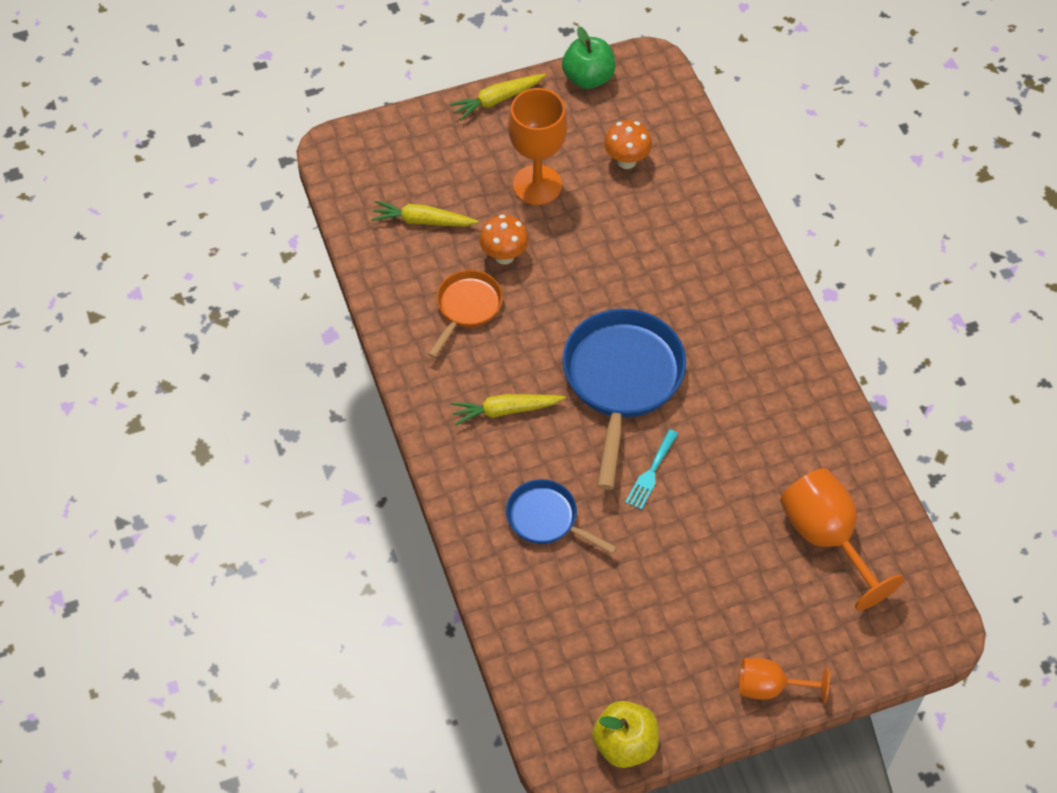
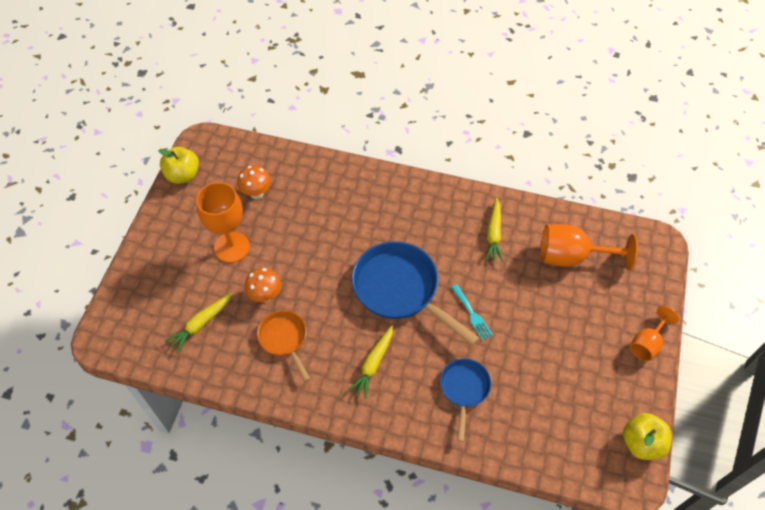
camera: 55 degrees left, 0 degrees up
(497, 100) = (153, 229): yellow carrot -> yellow carrot (494, 234)
(546, 519) = (464, 389): blue pan -> blue pan turned 120 degrees clockwise
(588, 78) = (183, 175): green apple -> yellow apple

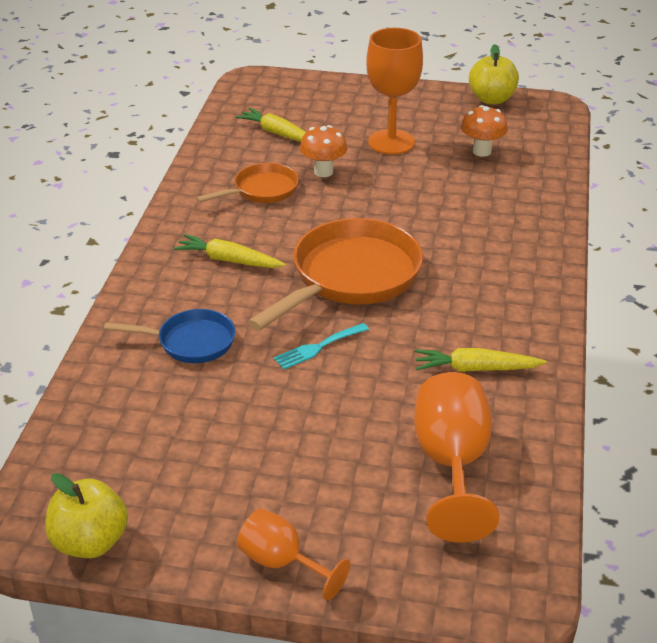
camera: 85 degrees right, 20 degrees down
(400, 289) = (350, 277): blue pan -> orange pan

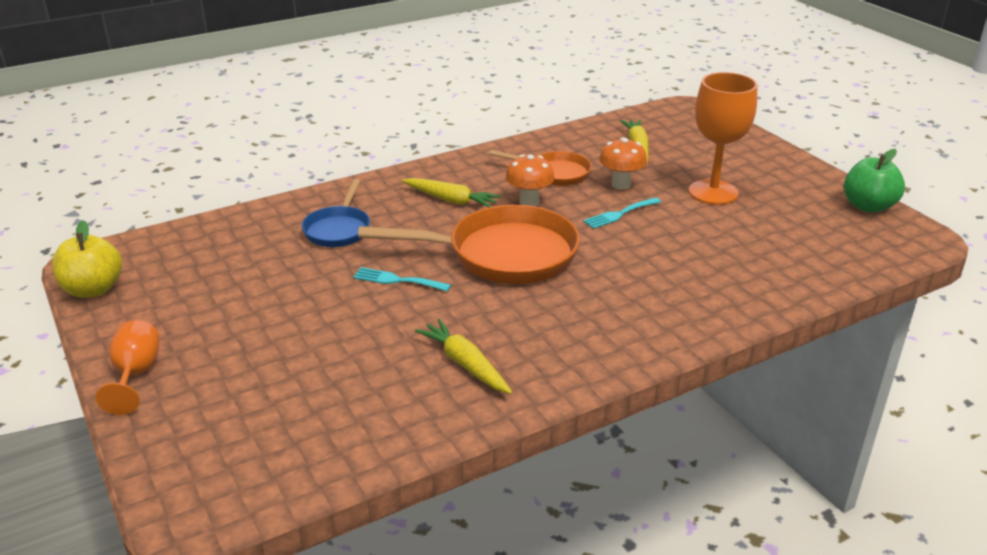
camera: 50 degrees right, 5 degrees down
(191, 342) = (338, 229): blue pan -> blue pan turned 45 degrees clockwise
(229, 260) = (451, 200): yellow carrot -> yellow carrot turned 135 degrees clockwise
(365, 196) = (619, 214): none -> turquoise fork
(452, 465) = (325, 405): orange goblet -> none
(482, 151) = (779, 235): orange mushroom -> orange mushroom (529, 202)
(491, 99) = (868, 206): yellow apple -> green apple

